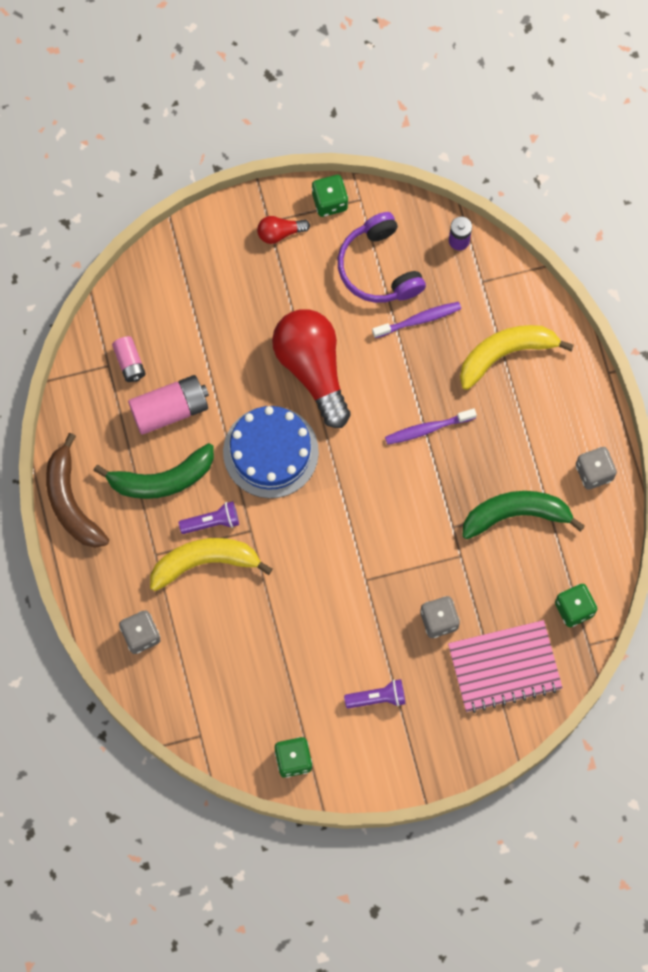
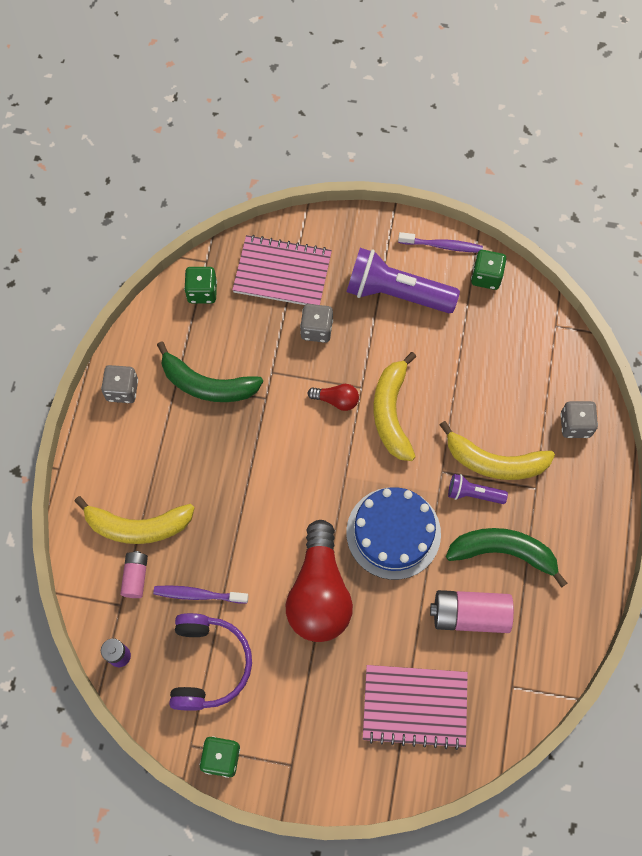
camera: 155 degrees left, 5 degrees down
(71, 502) = (595, 569): brown banana -> none
(129, 362) = (490, 679): pink battery -> pink battery (135, 577)
(186, 312) = (414, 706): none -> pink notebook
(280, 233) = (286, 747): red light bulb -> red light bulb (336, 400)
(324, 567) = (392, 413): none -> yellow banana
(377, 698) = (396, 293): purple flashlight -> purple flashlight, size x2.03
(427, 429) = (243, 490): purple toothbrush -> purple toothbrush (442, 246)

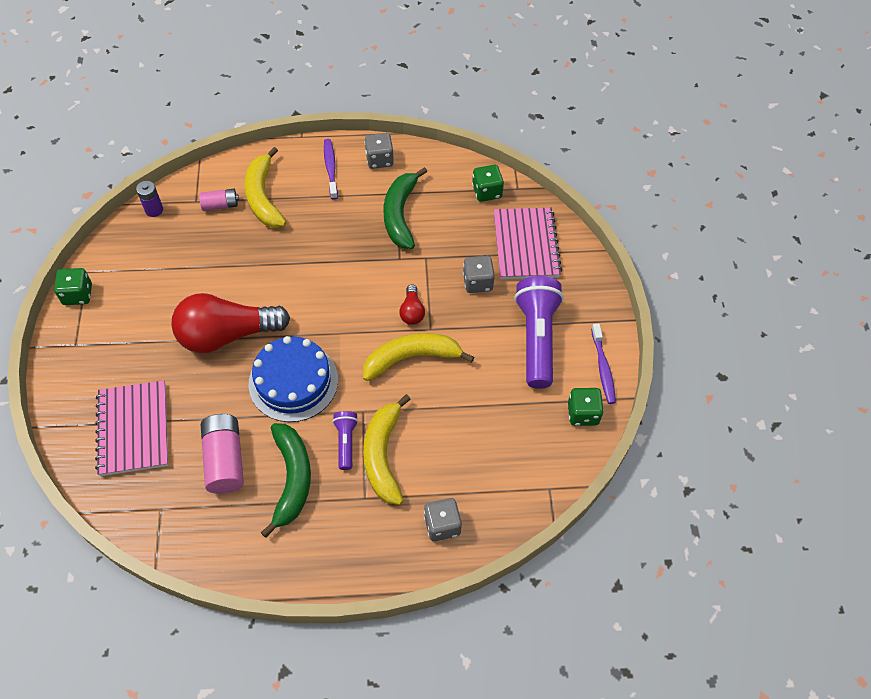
camera: 75 degrees right, 10 degrees down
(198, 594) = (212, 249): purple toothbrush -> purple toothbrush (330, 168)
(208, 664) = (154, 269): purple headphones -> none

